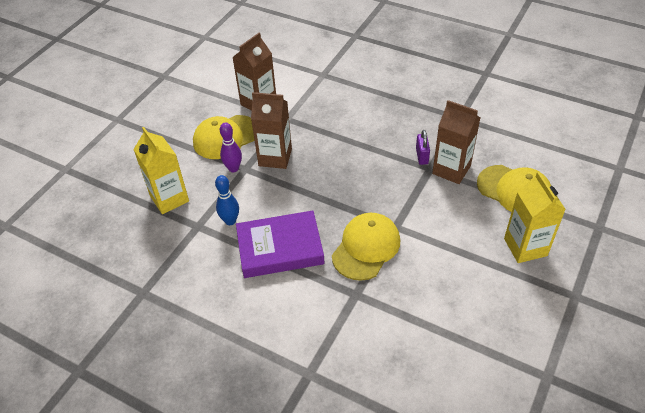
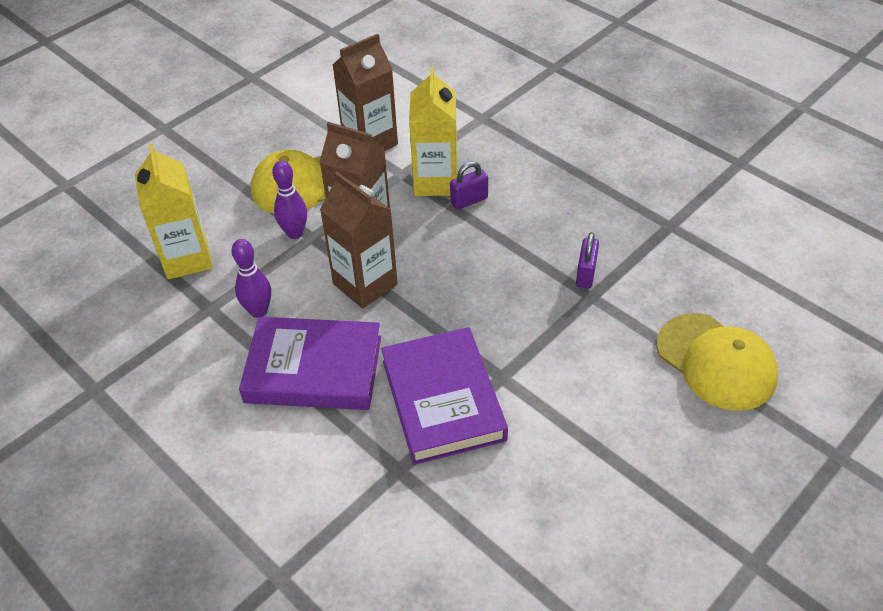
camera: 15 degrees right, 0 degrees up
(230, 221) = (258, 311): blue bowling pin -> purple bowling pin
(335, 127) = (469, 201): none -> purple padlock
(366, 248) = (442, 400): yellow cap -> purple book
(451, 170) = (625, 306): brown carton -> brown carton (365, 284)
(525, 247) = (699, 459): yellow carton -> yellow carton (435, 181)

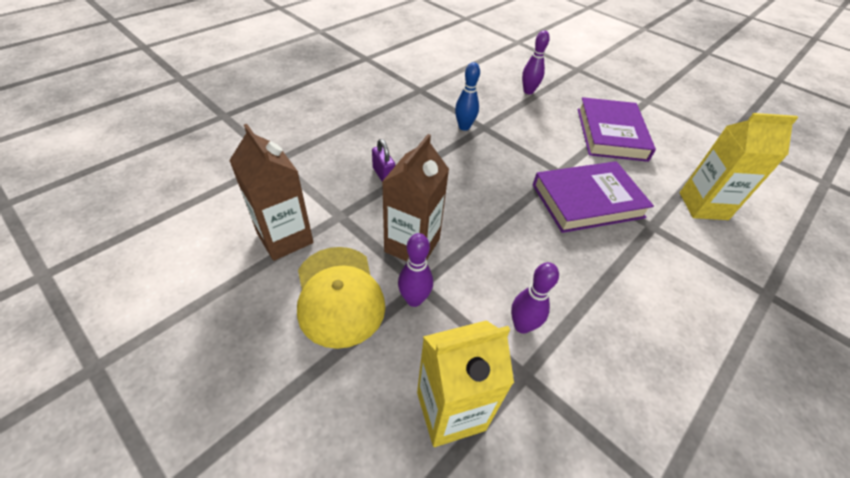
camera: 95 degrees left, 0 degrees up
(314, 369) = (580, 278): purple book -> purple book (611, 134)
(365, 284) = (481, 243): brown carton -> none
(435, 181) = (355, 193): yellow carton -> yellow carton (703, 206)
(585, 274) = (464, 127): purple padlock -> blue bowling pin
(716, 362) = (528, 91): yellow cap -> purple bowling pin

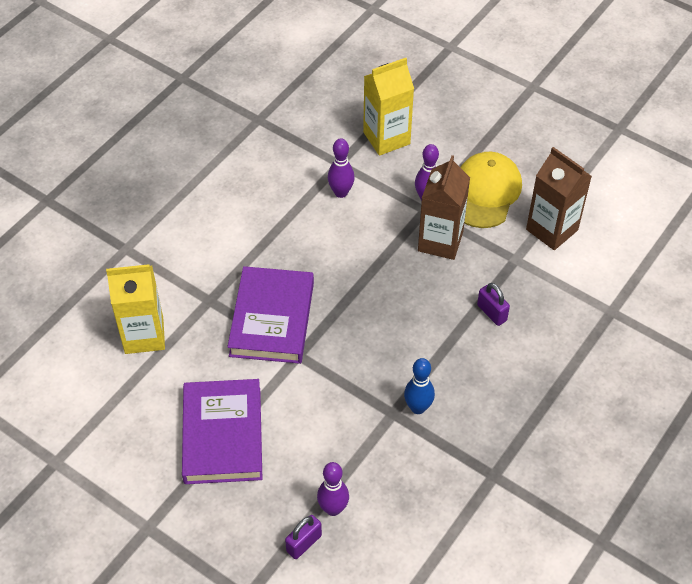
camera: 175 degrees right, 5 degrees up
(339, 295) = (485, 192): yellow cap -> yellow cap turned 45 degrees clockwise
(546, 81) = (304, 543): none -> purple padlock
(587, 201) = (272, 319): purple book -> purple book turned 60 degrees counterclockwise

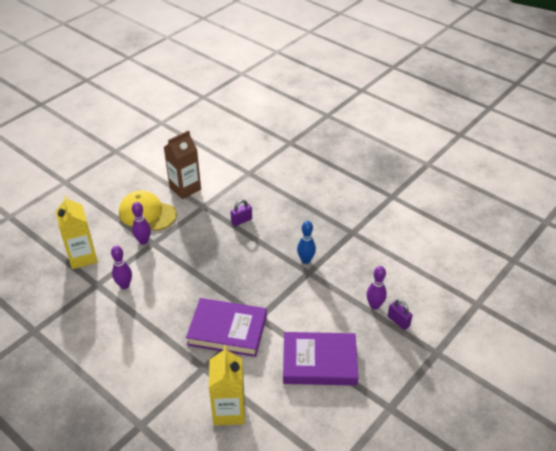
camera: 85 degrees left, 10 degrees down
(440, 241) = (181, 238): brown carton -> none

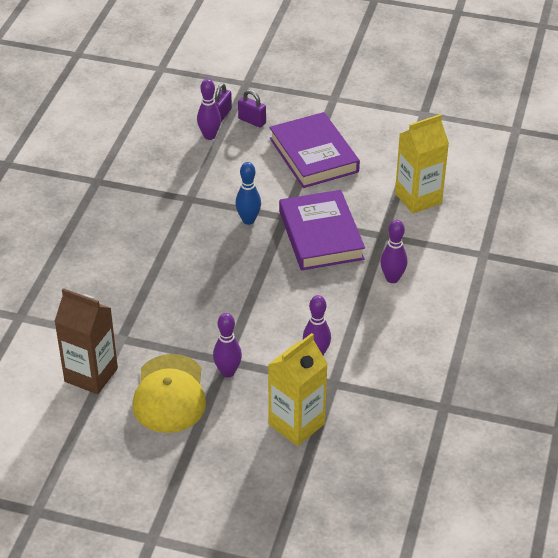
camera: 115 degrees left, 0 degrees up
(157, 353) = (392, 278): none -> purple bowling pin
(241, 221) = (130, 287): purple padlock -> purple padlock (252, 121)
(305, 260) = (170, 206): blue bowling pin -> blue bowling pin (248, 220)

